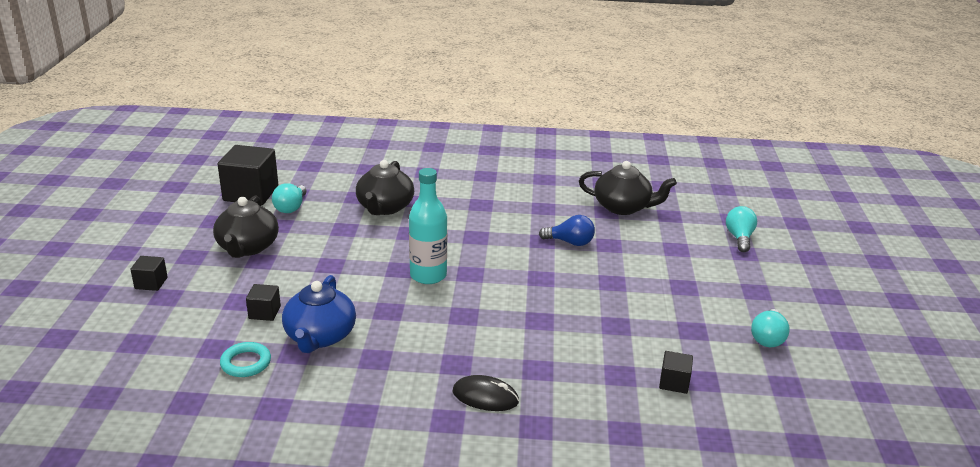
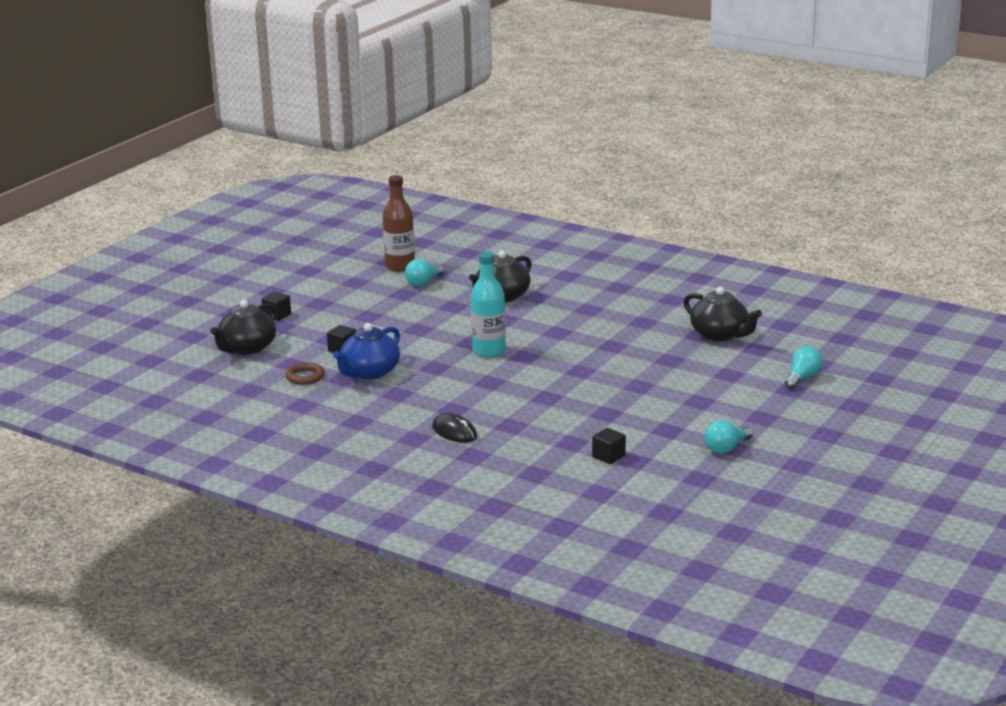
camera: 30 degrees right, 5 degrees down
(246, 363) = (305, 377): turquoise ring -> brown ring
(247, 247) = (365, 305): black teapot -> black teapot (247, 348)
(251, 193) = (400, 266): black cube -> brown bottle
(570, 242) = (636, 351): blue light bulb -> none

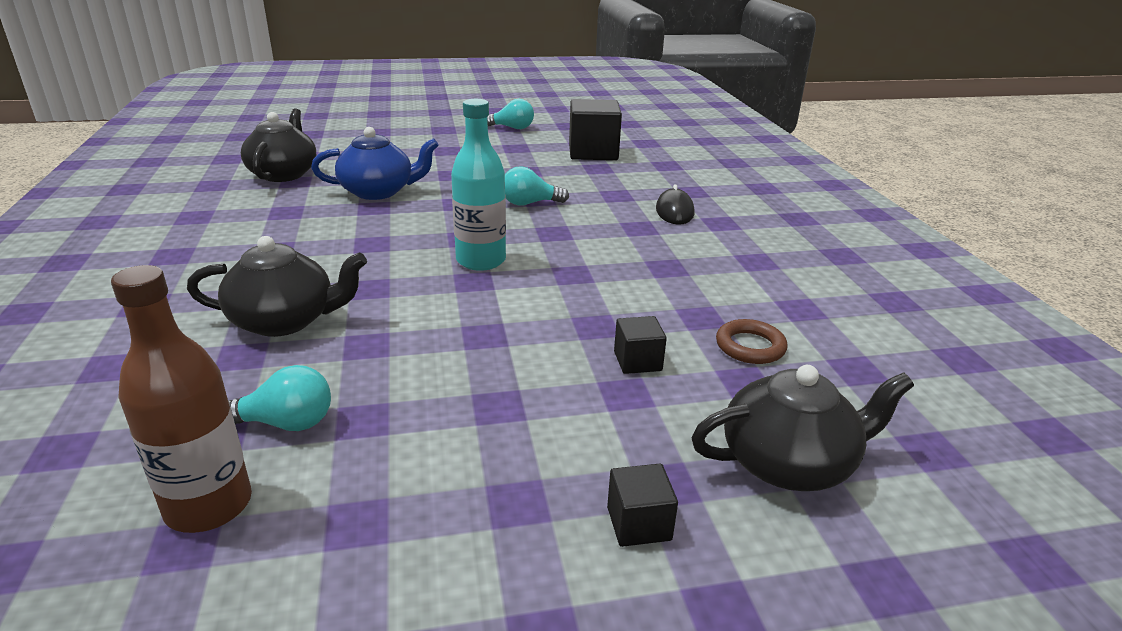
camera: 135 degrees left, 5 degrees up
(369, 372) = (656, 307): blue teapot -> blue teapot (378, 191)
(608, 456) = (593, 152): black cube -> black cube, size x2.04
(802, 378) = (349, 132): turquoise light bulb -> turquoise light bulb (529, 203)

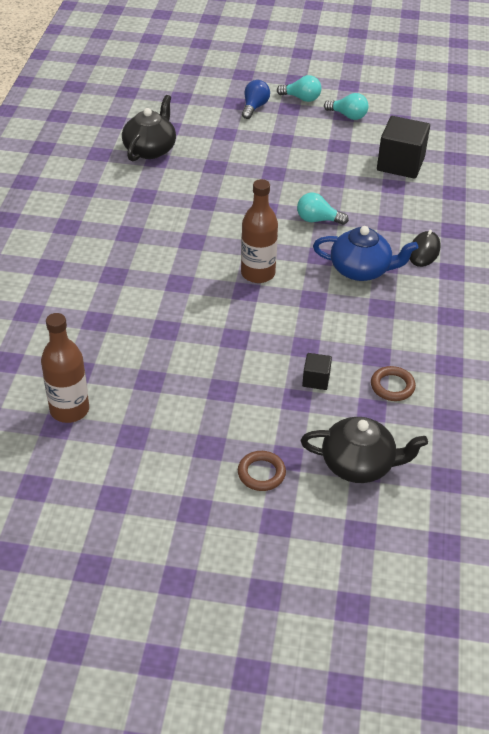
camera: 20 degrees right, 15 degrees up
(285, 321) = (124, 299): black teapot -> none
(285, 423) = (111, 372): turquoise light bulb -> turquoise light bulb (301, 98)
(378, 191) = (212, 184): blue teapot -> blue teapot (361, 270)
(403, 132) = (254, 107): none -> blue light bulb
(481, 261) = (258, 273): turquoise bottle -> brown bottle
(639, 523) = (261, 473): black cube -> brown ring

